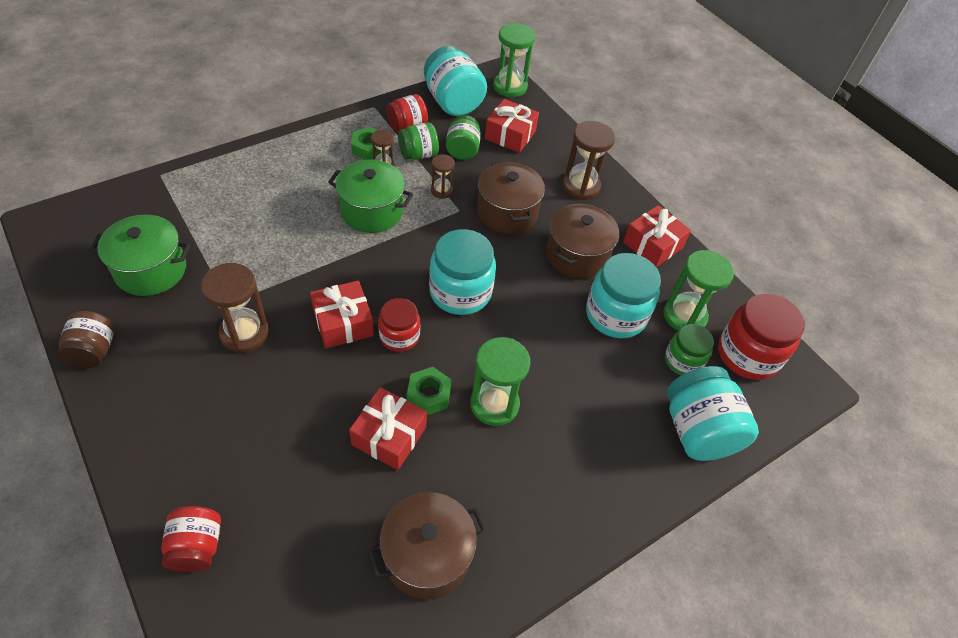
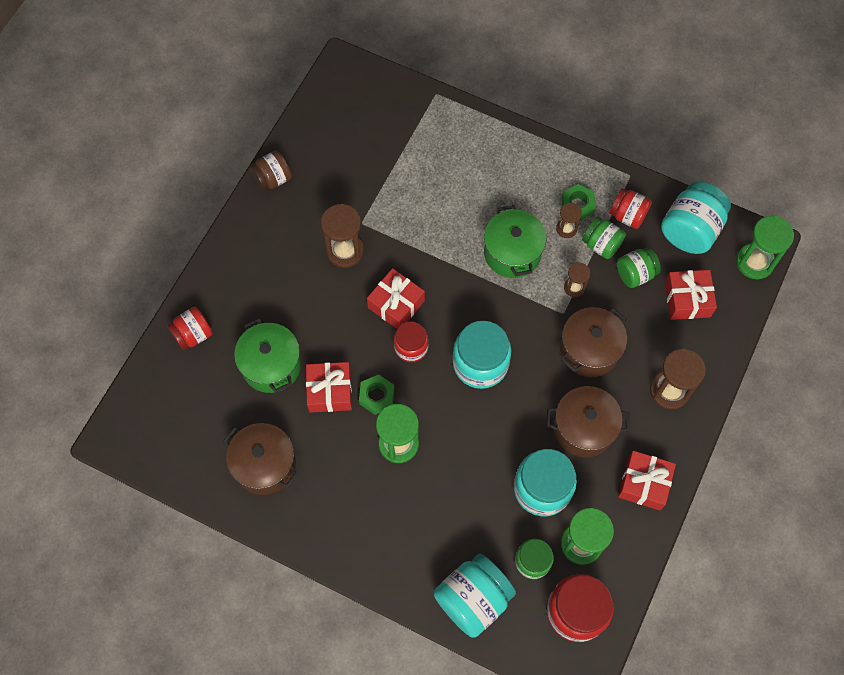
camera: 65 degrees right, 15 degrees up
(151, 270) = (352, 158): green pot -> green pot (271, 365)

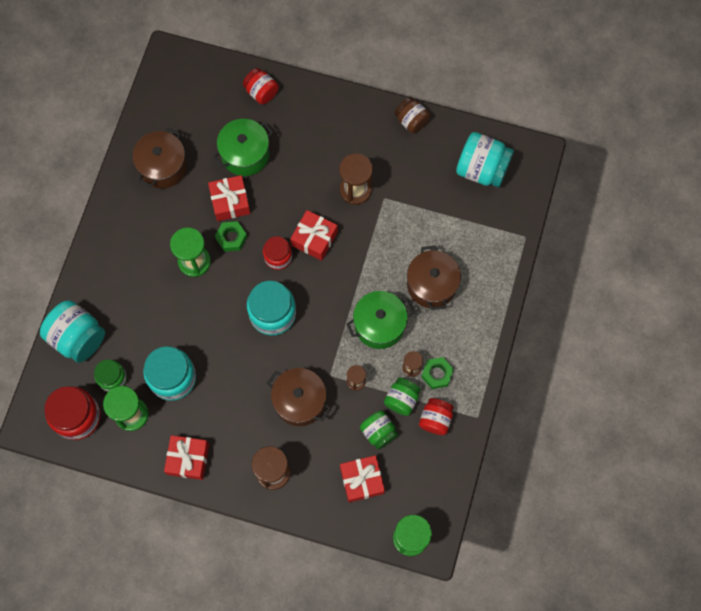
camera: 80 degrees right, 5 degrees up
(583, 428) = (229, 405): brown pot -> brown pot (431, 285)
(690, 230) = (431, 477): turquoise jar -> turquoise jar (482, 169)

